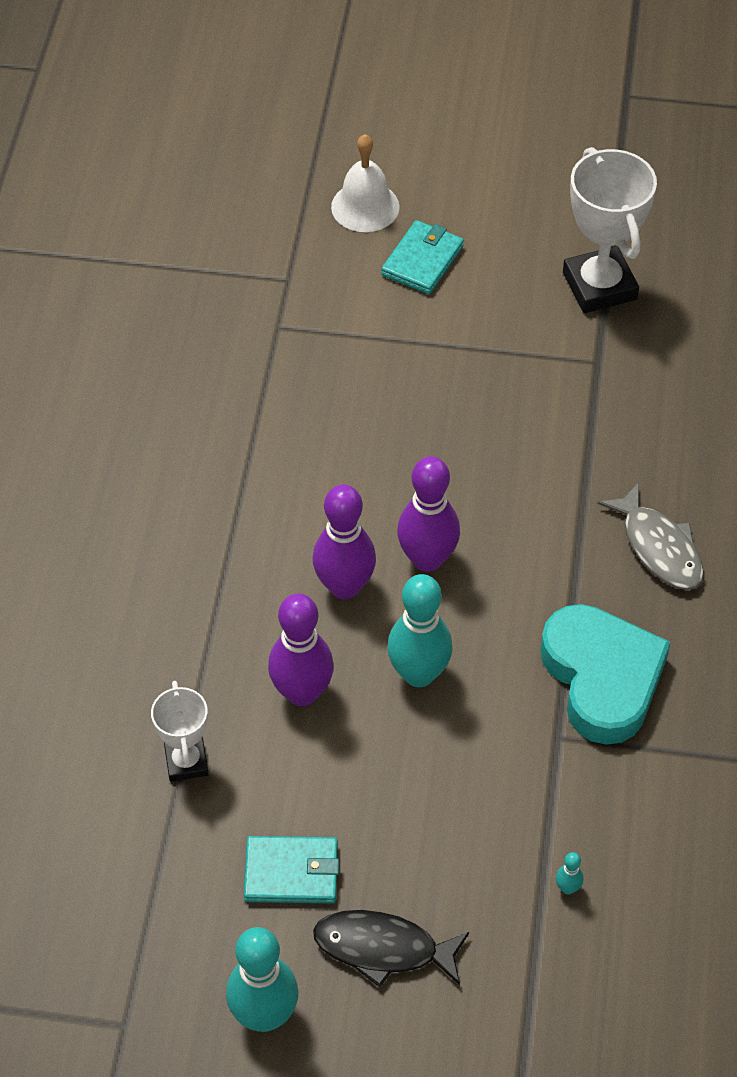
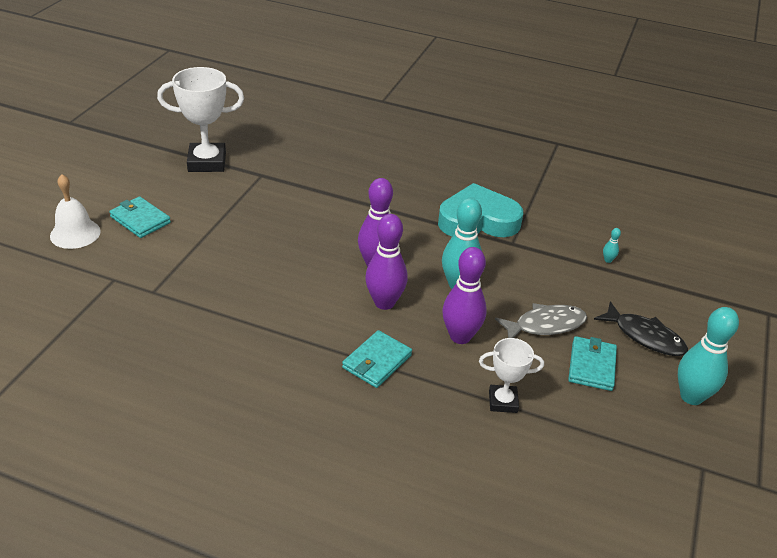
camera: 80 degrees left, 15 degrees down
(221, 601) = (377, 362): none -> turquoise wallet
(383, 948) = (645, 336): black fish -> black fish turned 75 degrees counterclockwise
(658, 547) = (399, 184): grey fish -> grey fish (545, 325)

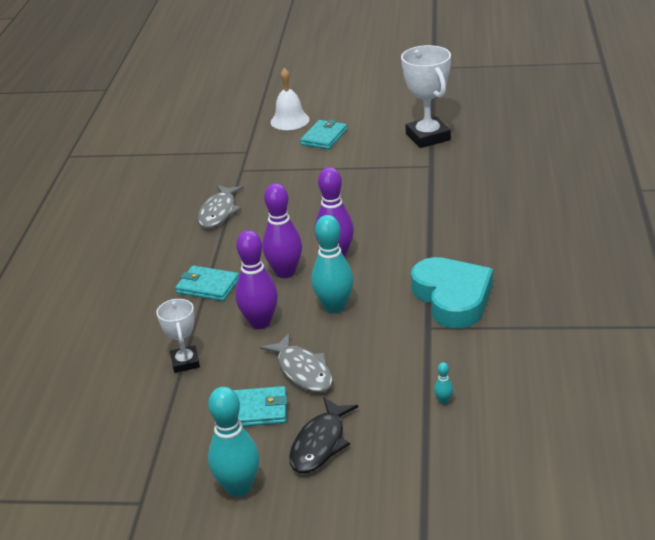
camera: 80 degrees right, 5 degrees down
(233, 326) = (219, 212): none -> grey fish

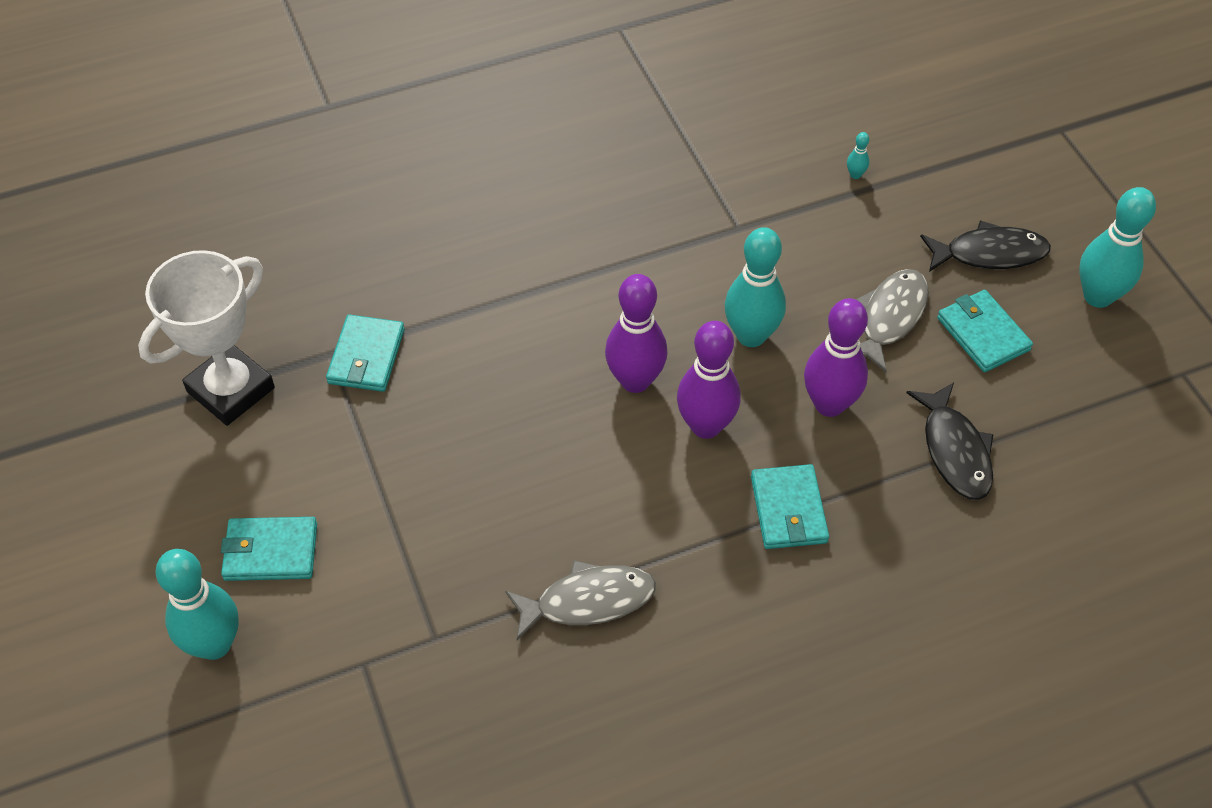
camera: 120 degrees left, 20 degrees up
(185, 362) = (954, 450): white trophy -> black fish
(290, 120) = (214, 644): white bell -> turquoise bowling pin
(421, 175) = (366, 356): none -> turquoise wallet
(452, 298) = (667, 222): turquoise heart -> none

